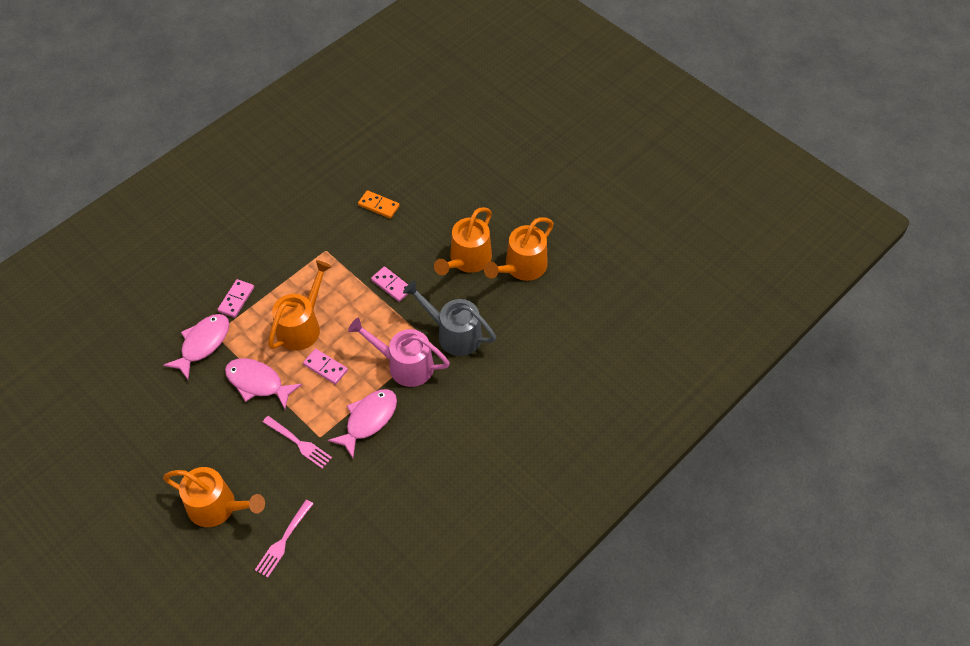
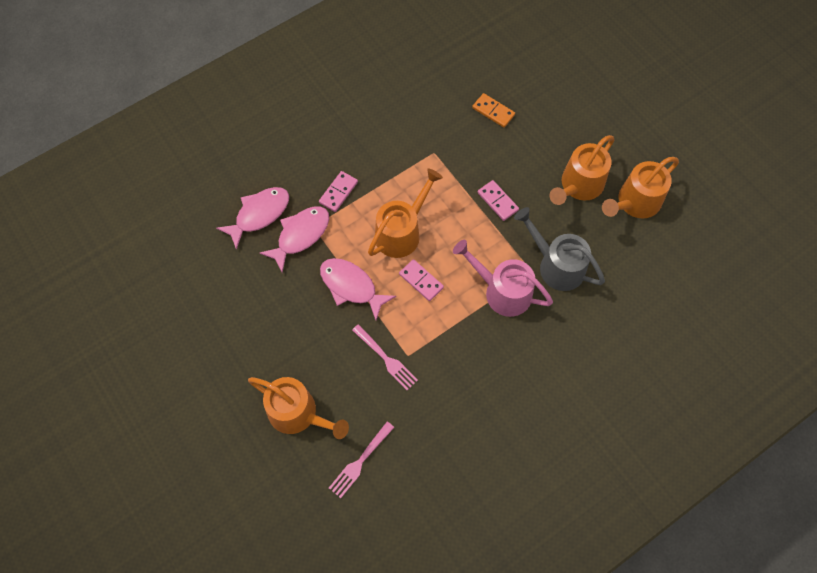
camera: 10 degrees right, 10 degrees up
(368, 420) = (459, 345): pink fish -> pink fish (259, 214)

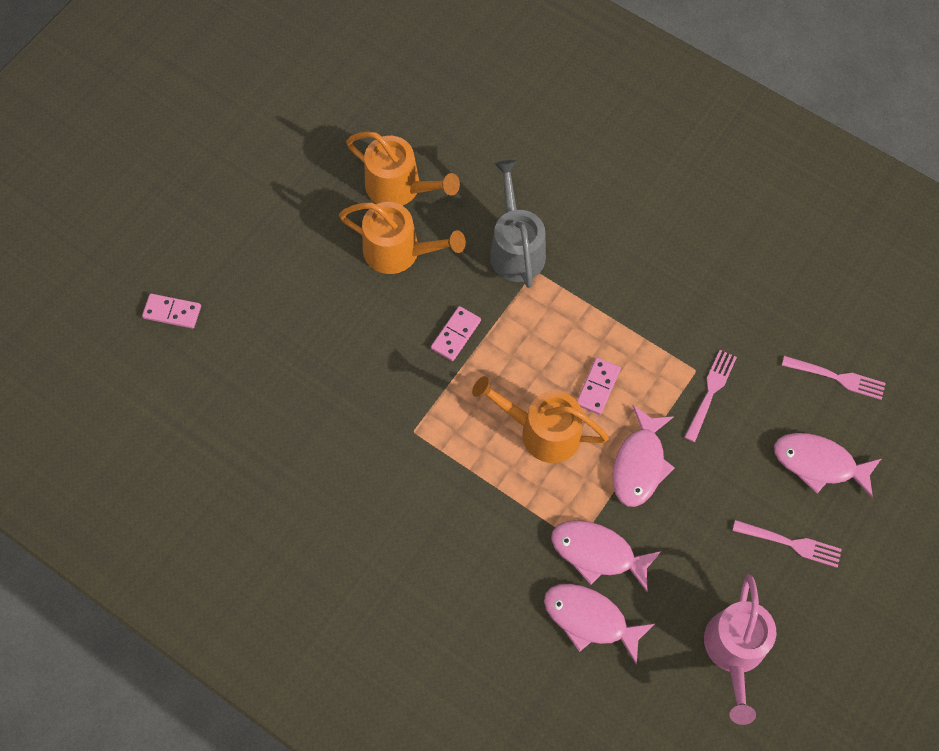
camera: 110 degrees left, 0 degrees up
(249, 365) = (790, 543): none -> pink fork
(298, 414) = (819, 463): orange watering can -> pink fish
(338, 192) = (517, 529): pink domino -> pink domino (172, 312)
(493, 111) = (324, 379): orange domino -> none
(502, 291) = (573, 295): pink watering can -> pink watering can (734, 651)
(556, 265) = (515, 248): grey watering can -> grey watering can turned 150 degrees clockwise

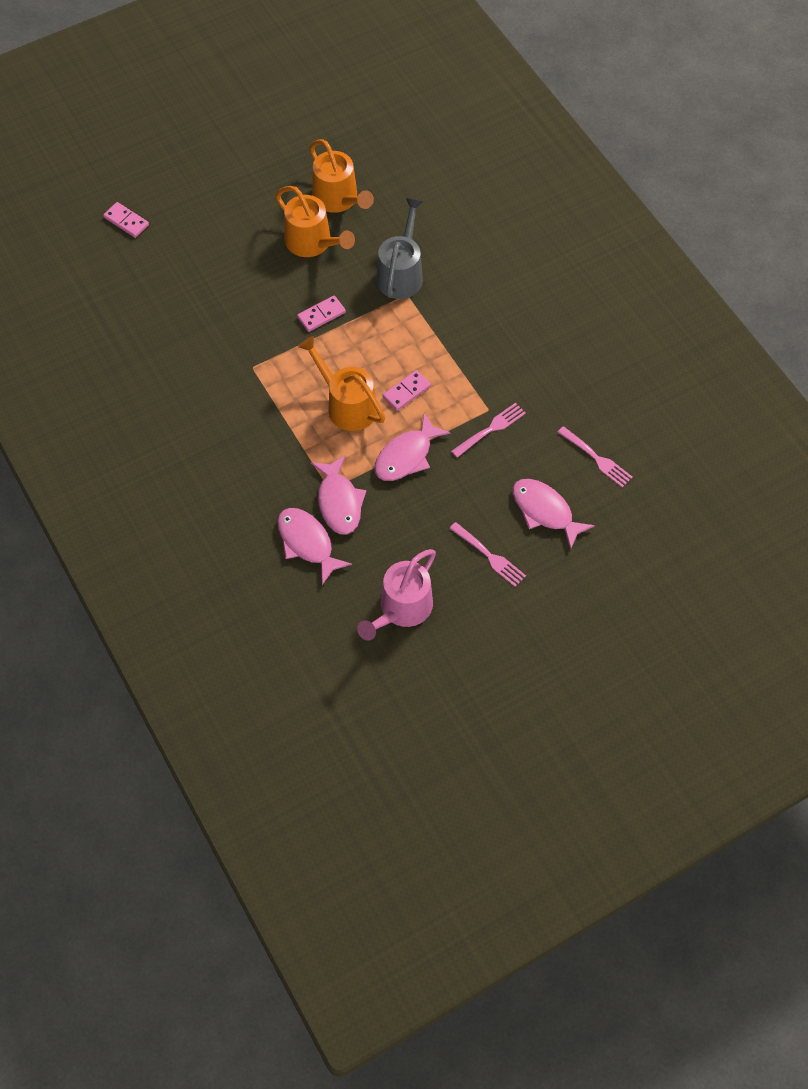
camera: 25 degrees right, 5 degrees down
(597, 553) = (339, 502): pink fish -> pink fish turned 150 degrees counterclockwise

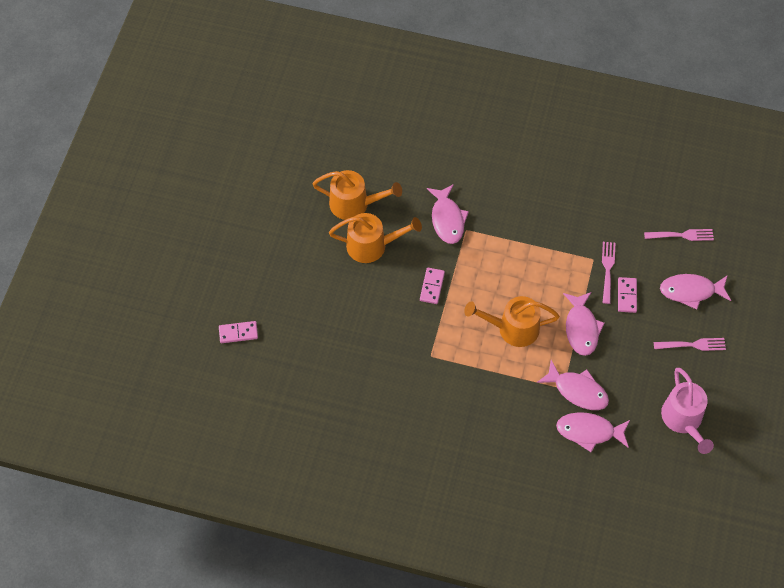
camera: 45 degrees left, 0 degrees up
(401, 273) = (447, 219): grey watering can -> pink fish
(406, 391) = (536, 289): pink domino -> pink domino (626, 296)

